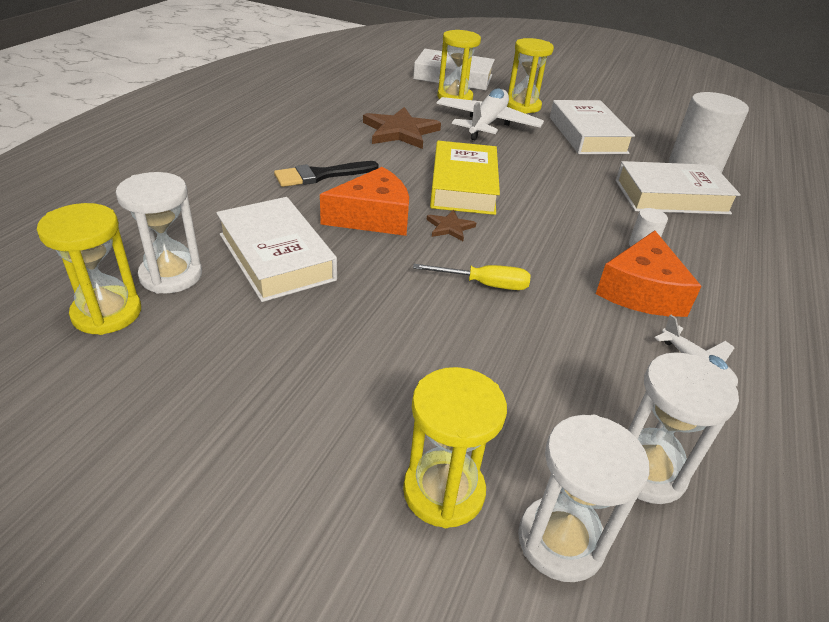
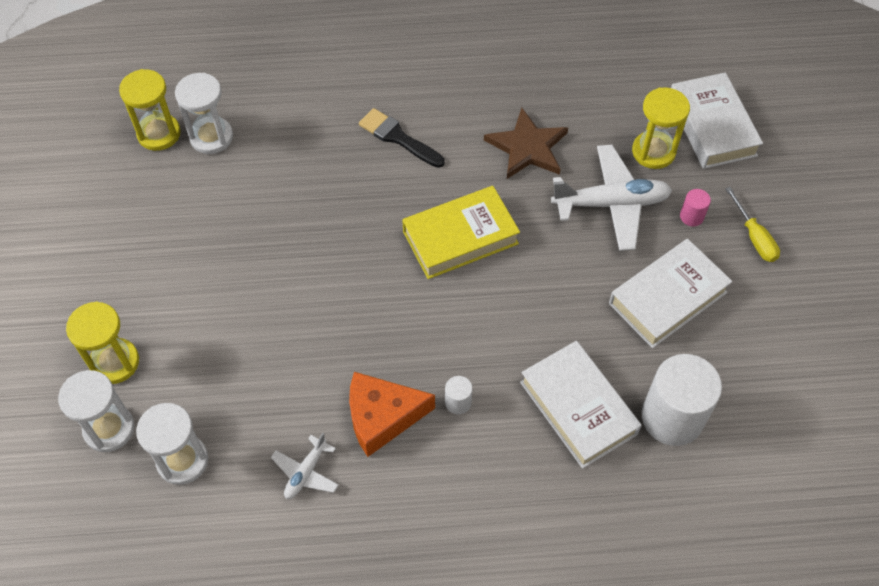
camera: 65 degrees right, 20 degrees up
(276, 256) = (268, 176): white book -> none
(373, 217) = (360, 202): orange cheese -> none
(449, 227) = (383, 256): brown star -> none
(484, 284) = (319, 309): yellow screwdriver -> yellow screwdriver (754, 237)
(523, 106) = (691, 216): yellow hourglass -> pink cylinder

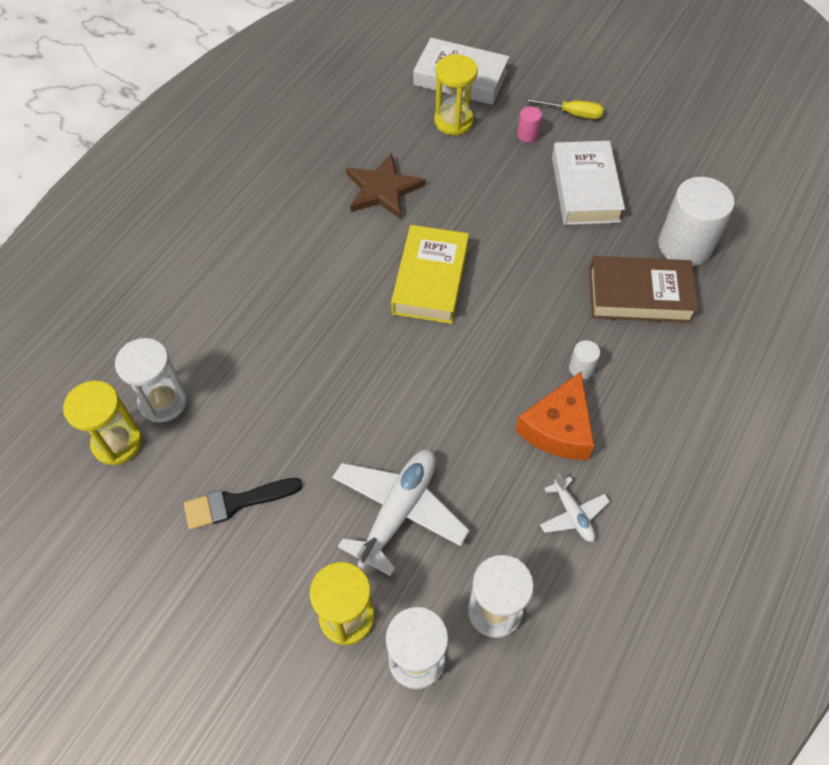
camera: 55 degrees left, 0 degrees up
(398, 138) = (295, 265): black brush -> black brush (236, 503)
(578, 408) = (639, 295): white book -> brown book
(611, 204) = (478, 172): white plane -> white plane (398, 511)

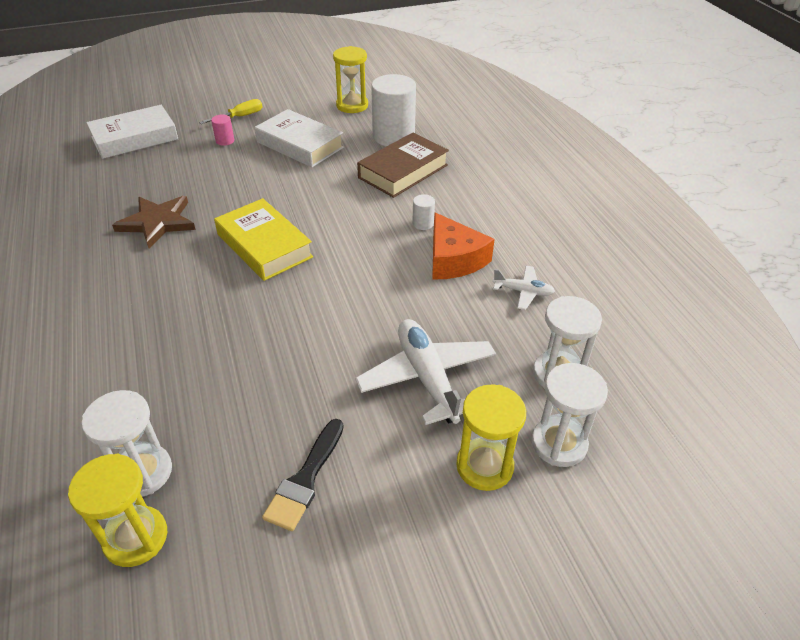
camera: 50 degrees left, 15 degrees down
(453, 121) = (161, 161): yellow hourglass -> yellow hourglass (352, 105)

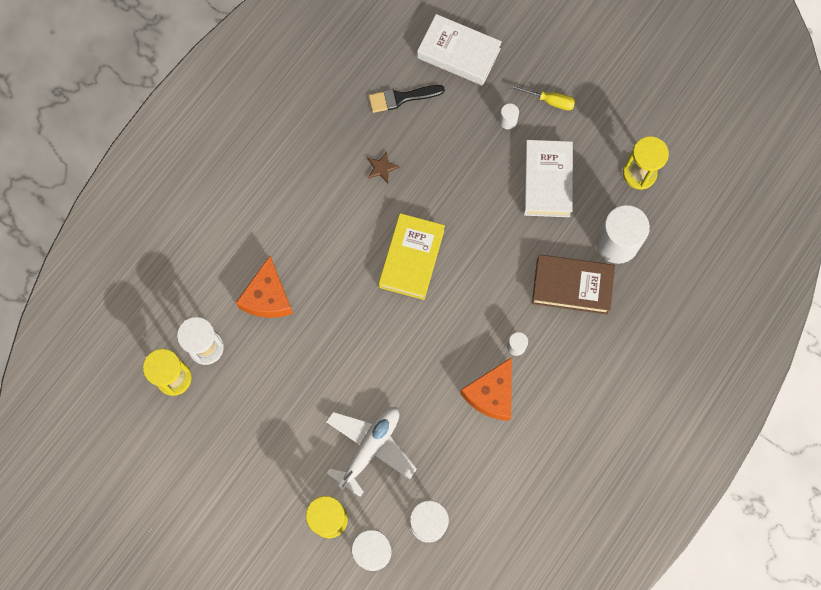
camera: 55 degrees right, 30 degrees up
(157, 222) = (382, 168): brown star -> brown star, size x0.50
(162, 373) = (268, 297): none -> orange cheese
(225, 141) = (508, 121): pink cylinder -> white cylinder
(305, 479) = (257, 432): black brush -> black brush (401, 98)
(523, 291) = (491, 461): white plane -> none

